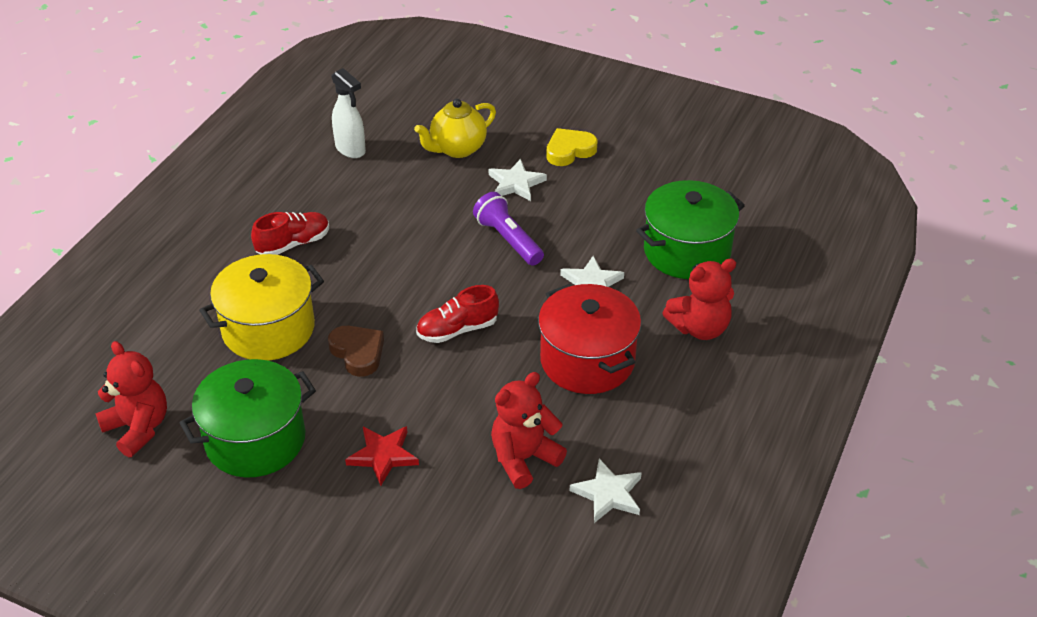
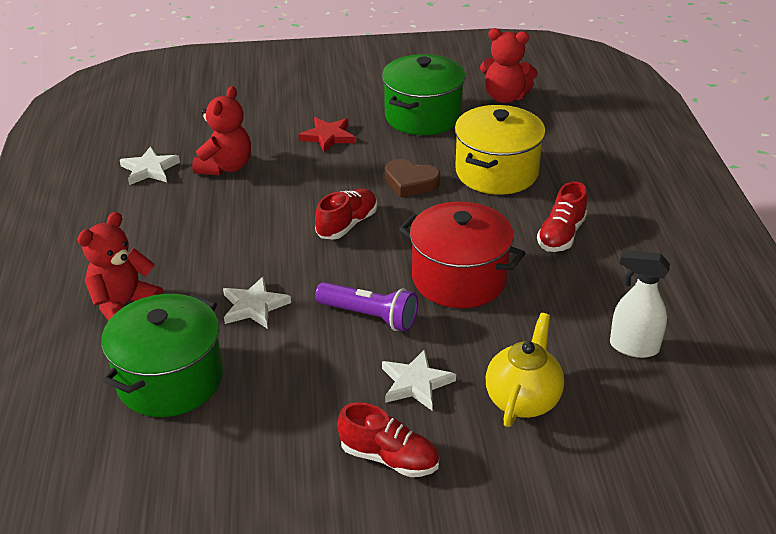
camera: 150 degrees right, 5 degrees down
(569, 151) = (389, 458): yellow heart -> red shoe
(587, 360) = (217, 242): red pot -> red pot (459, 278)

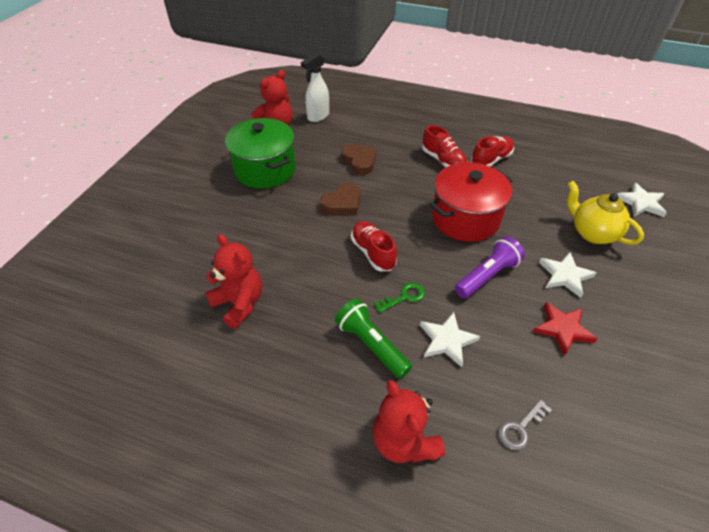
camera: 65 degrees left, 10 degrees up
(149, 169) = (196, 363): white star -> white star (641, 203)
(170, 379) = (520, 428): green pot -> grey key
(221, 258) = (371, 345): none -> green flashlight
(296, 262) = (404, 297): none -> green key
(328, 137) = (248, 226): red star -> red star (563, 329)
(389, 458) = (635, 313): red shoe -> red shoe (491, 160)
(496, 172) = (359, 161): yellow pot -> brown heart
(633, 347) = (558, 174): white spray bottle -> white spray bottle (318, 116)

